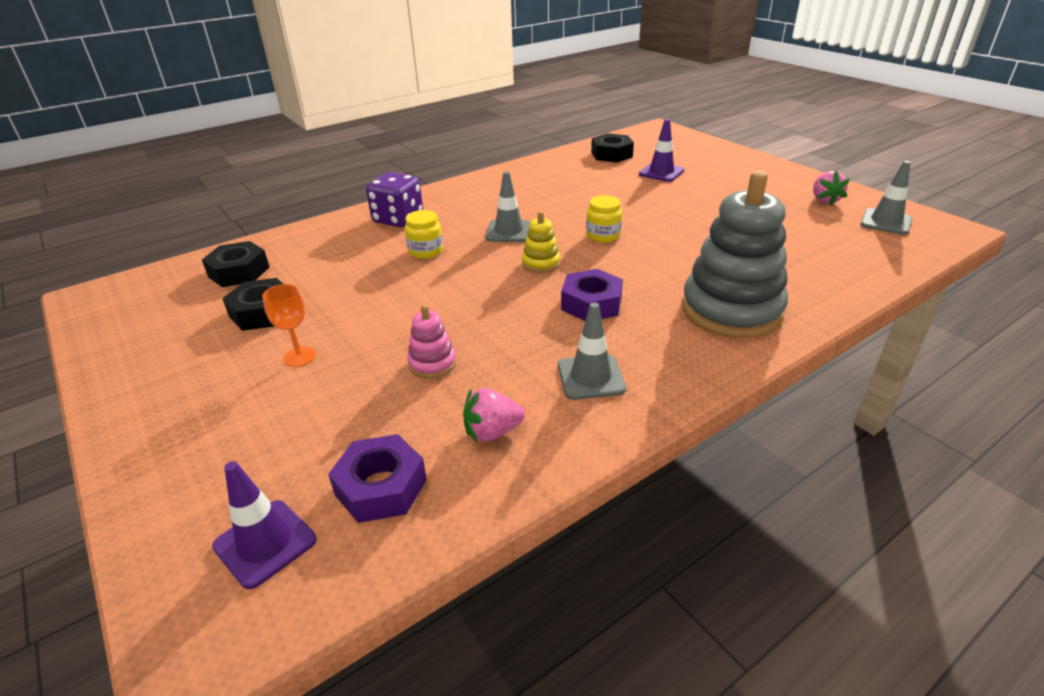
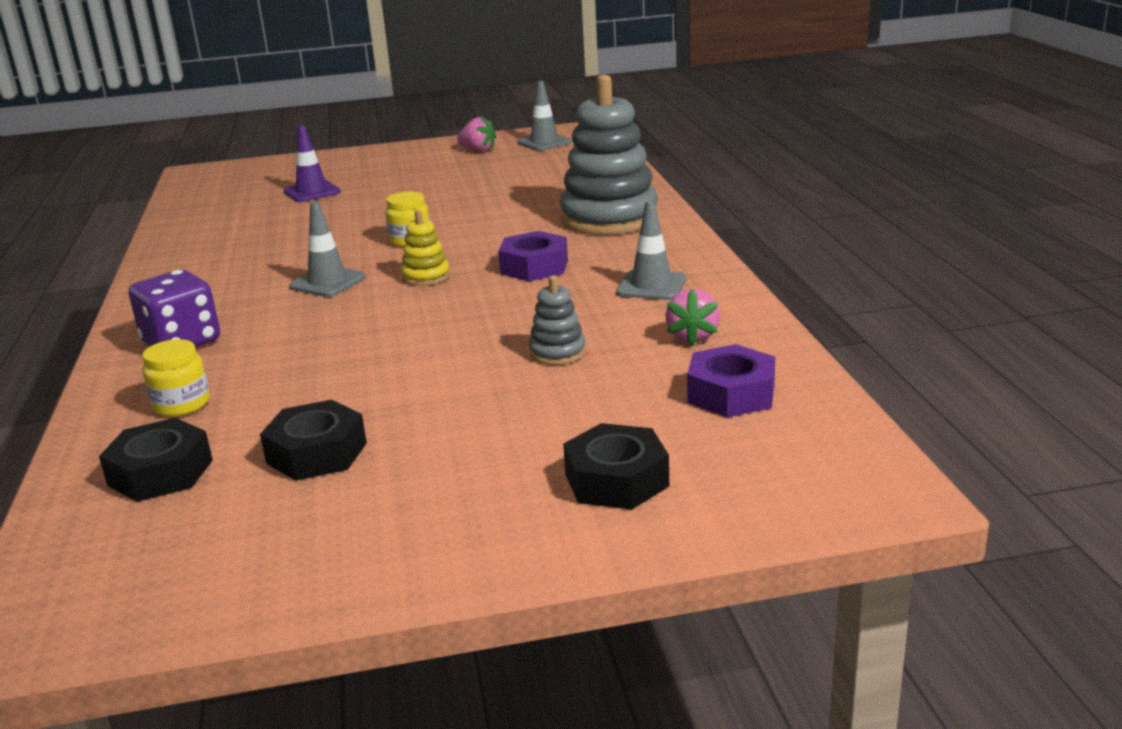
camera: 65 degrees left, 10 degrees down
(265, 543) = (771, 455): purple traffic cone -> none
(299, 357) = (461, 428): orange goblet -> none
(426, 251) = (304, 333): yellow jar -> yellow jar (181, 404)
(432, 363) = (557, 352): pink stacking toy -> grey stacking toy
(611, 154) = (221, 204): black nut -> black nut (616, 480)

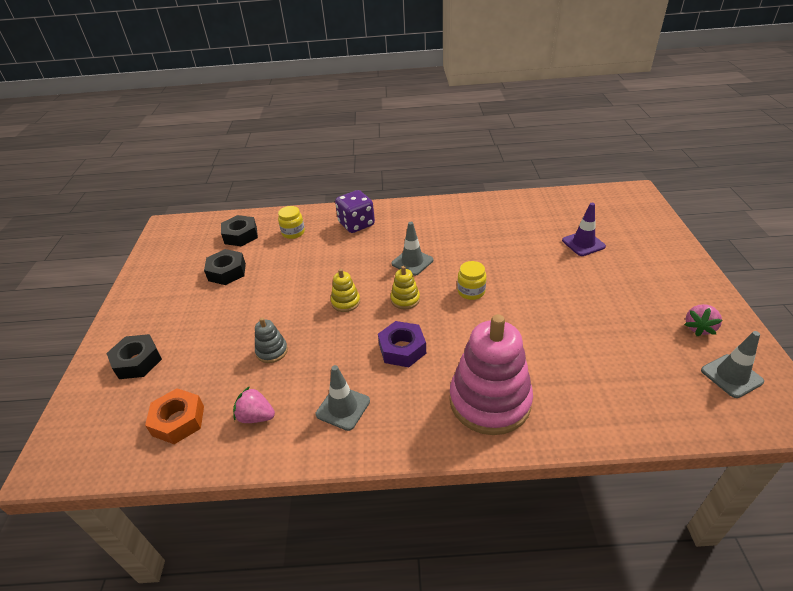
camera: 100 degrees right, 15 degrees up
(430, 316) = (345, 302): none -> yellow stacking toy
(609, 218) = (489, 401): grey stacking toy -> pink stacking toy
(731, 393) = (178, 420): purple nut -> orange nut

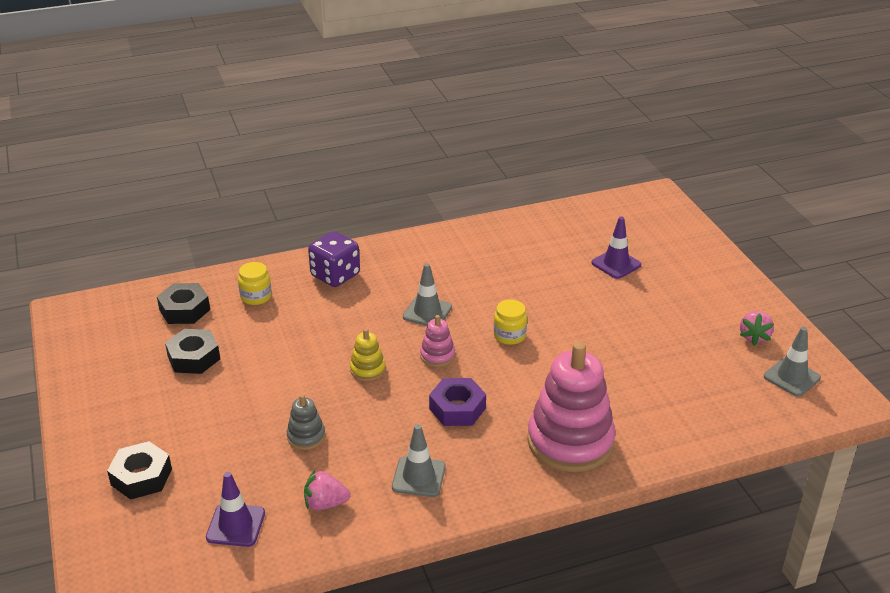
camera: 20 degrees left, 5 degrees down
(178, 420) = (236, 525): orange nut -> purple traffic cone
(405, 299) = (437, 356): yellow stacking toy -> pink stacking toy

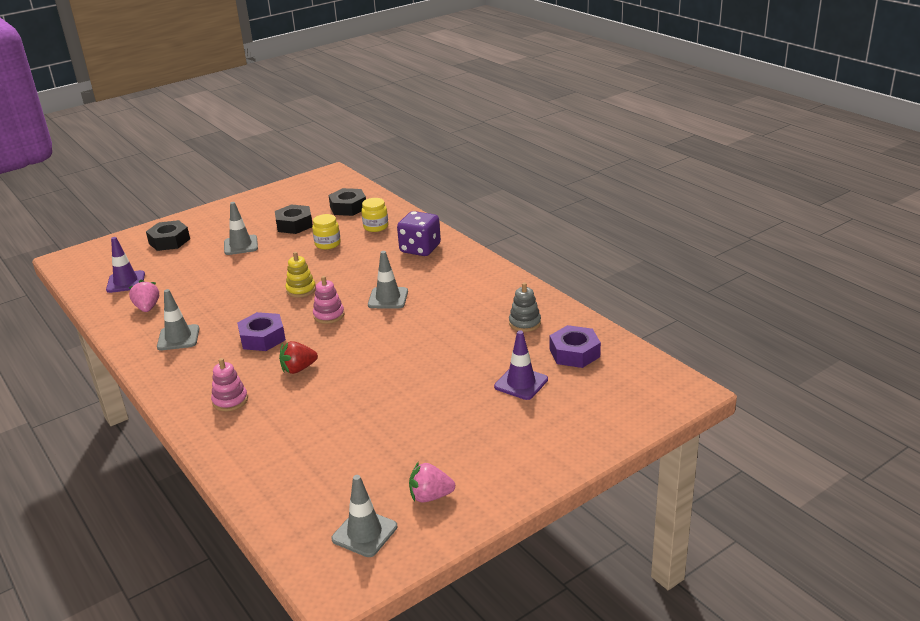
camera: 75 degrees right, 5 degrees down
(213, 408) = (241, 245): none -> grey traffic cone
(306, 436) = (217, 284): grey stacking toy -> grey stacking toy (525, 323)
(509, 335) = (370, 344): yellow jar -> yellow jar (327, 244)
(532, 388) = (298, 369): none -> red strawberry
(570, 442) = (230, 400): pink stacking toy -> pink stacking toy, size x0.44
(583, 229) = (574, 353): none -> purple nut

